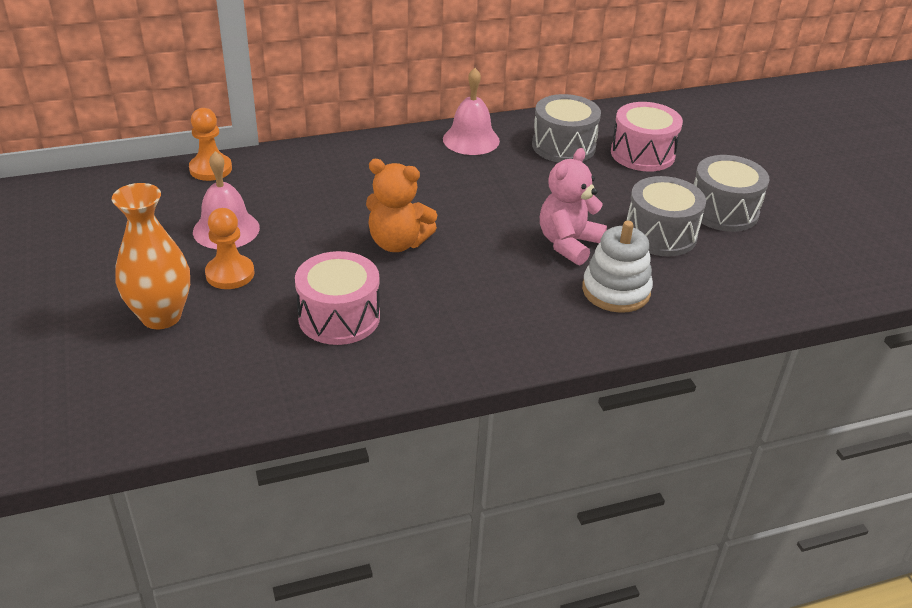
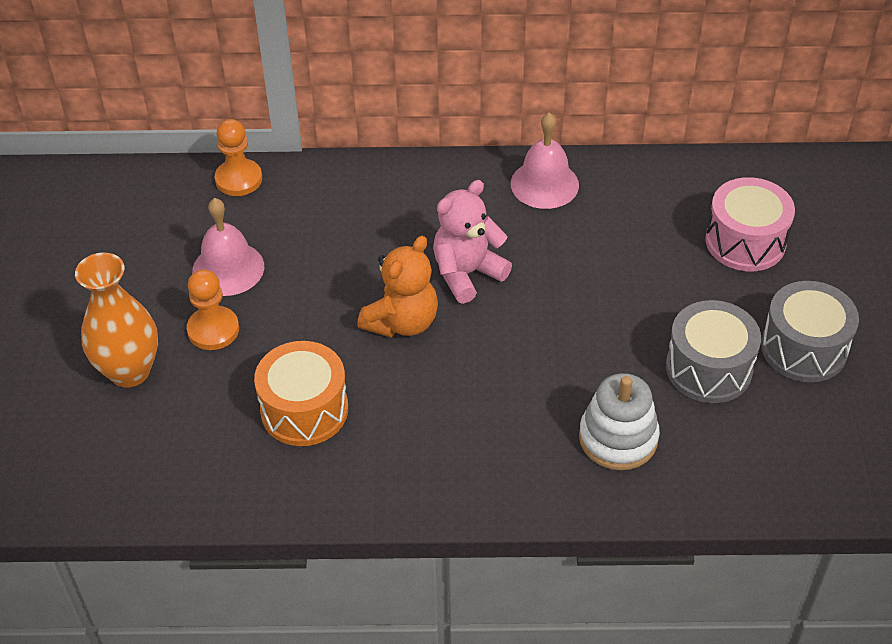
camera: 20 degrees right, 10 degrees up
(339, 317) = (304, 410): pink drum -> orange drum
(397, 243) = (402, 322): orange teddy bear -> orange teddy bear turned 90 degrees counterclockwise
(563, 146) = (652, 212): grey drum -> none
(568, 244) = (593, 361): pink teddy bear -> pink teddy bear (467, 273)

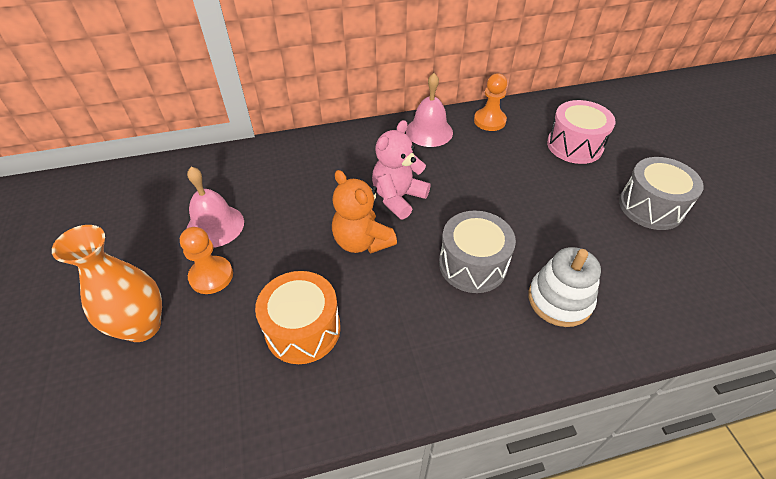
camera: 15 degrees left, 0 degrees up
(238, 179) = (212, 161): orange pawn -> orange pawn (489, 121)
(402, 322) = (362, 241): orange teddy bear -> orange teddy bear turned 120 degrees clockwise
(708, 368) = (596, 233): grey drum -> grey drum (472, 264)

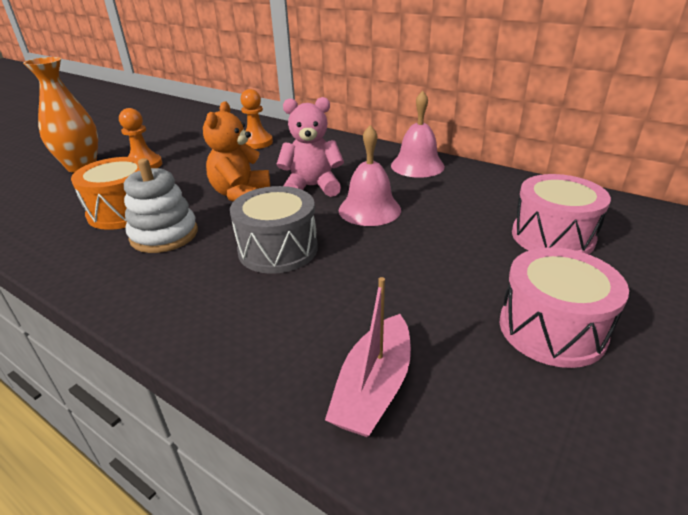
camera: 50 degrees right, 15 degrees down
(215, 226) = (191, 147): pink bell -> pink bell (369, 209)
(489, 121) = (489, 182): orange pawn -> orange pawn (256, 142)
(559, 300) = (292, 317): white stacking toy -> white stacking toy (164, 235)
(648, 300) = (374, 387): none -> pink boat
(650, 207) = (551, 329): grey drum -> pink drum

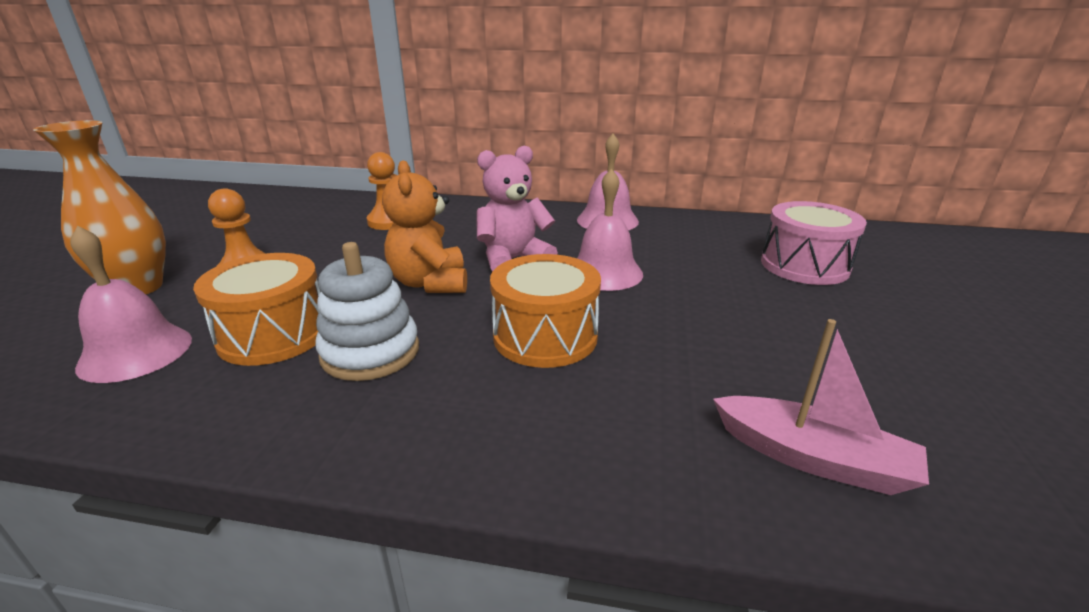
camera: 25 degrees left, 5 degrees down
(51, 207) = (135, 352): none -> pink bell
(278, 249) = (545, 336): grey drum -> orange drum
(374, 387) = (812, 458): pink boat -> pink boat turned 60 degrees counterclockwise
(551, 329) = (897, 349): pink drum -> none

